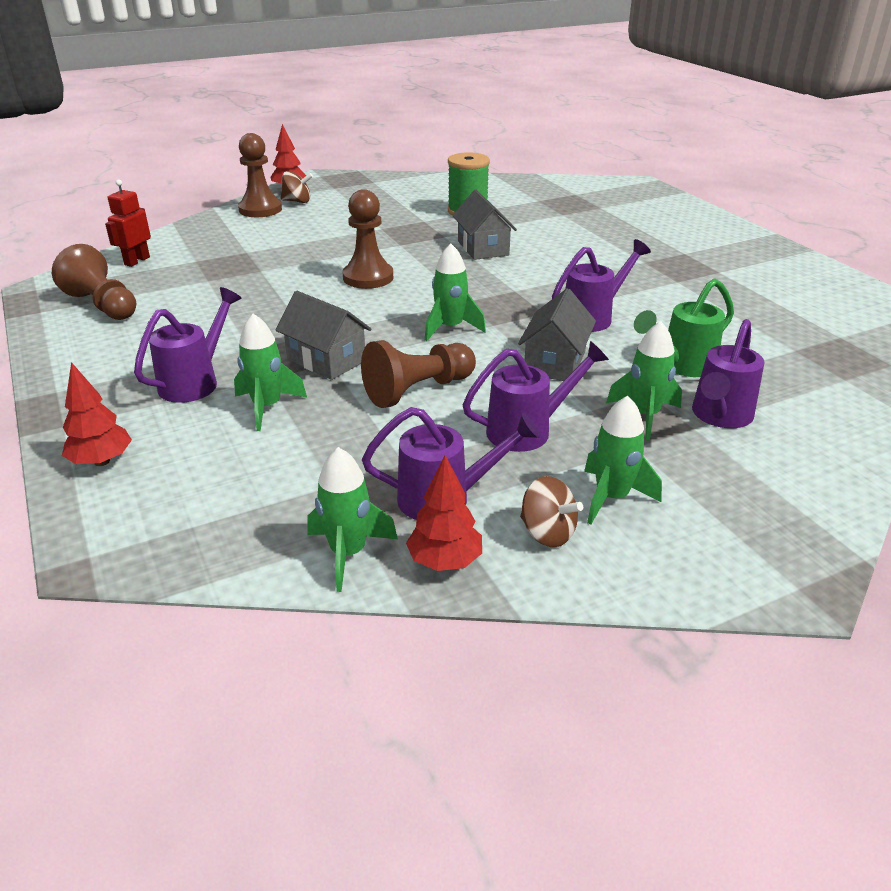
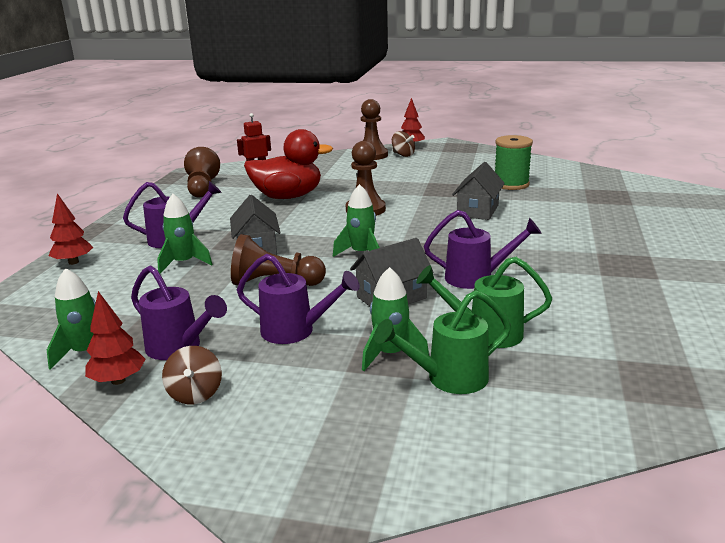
camera: 40 degrees right, 10 degrees down
(247, 286) = (288, 197): none -> red duck
(612, 498) = (270, 393): green rocket -> none
(719, 416) = (448, 379): purple watering can -> green watering can

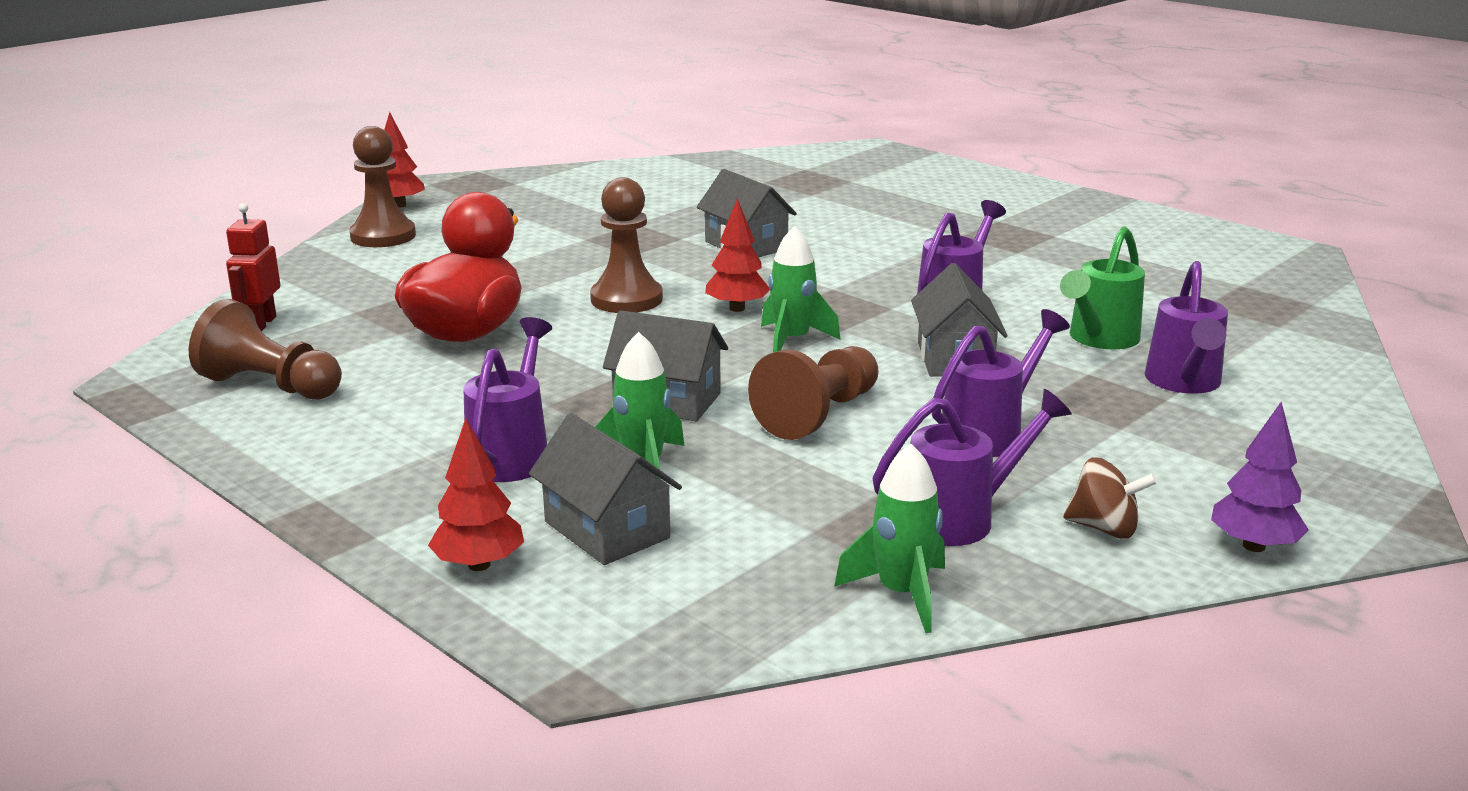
camera: 60 degrees left, 0 degrees up
(116, 274) = (607, 530): none -> grey house
(118, 380) = (1019, 578): red tree -> red tree (737, 308)
(205, 454) = (1254, 546): none -> purple tree
(391, 354) = (1104, 396): green rocket -> none
(403, 155) = (428, 219): brown spinning top -> none
(448, 379) = (1184, 383): green watering can -> purple watering can
(511, 184) = (683, 205): green spool -> none

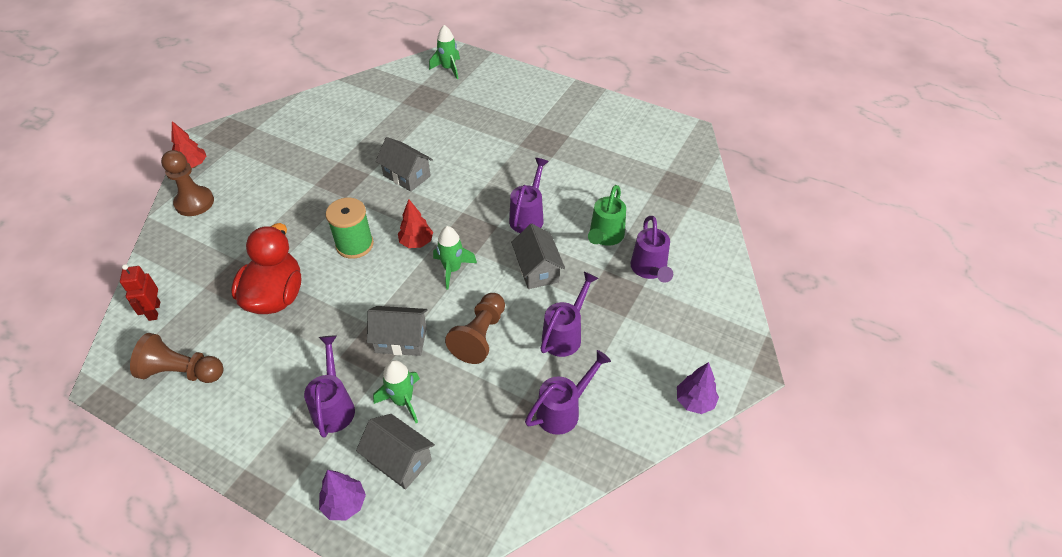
camera: 15 degrees left, 25 degrees up
(479, 565) = (344, 504): red tree -> purple tree
(626, 299) = (354, 245): brown pawn -> green spool
(901, 594) = (547, 477): green rocket -> green rocket (448, 69)
(1104, 528) = (629, 403): brown spinning top -> none

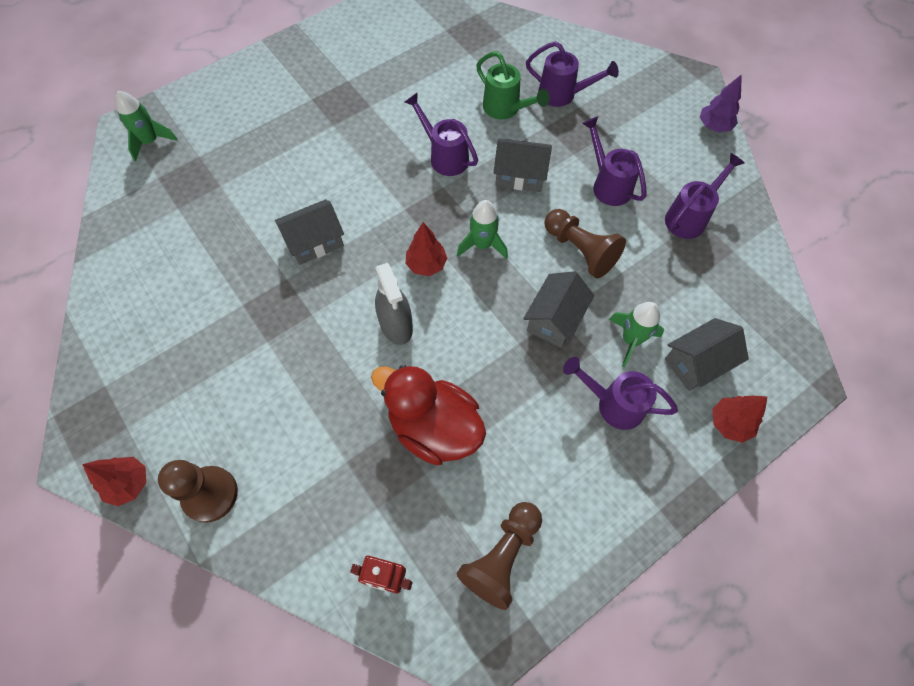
camera: 65 degrees left, 15 degrees up
(344, 504) = (729, 423): purple tree -> red tree
(354, 245) = (396, 325): green spool -> grey spray bottle
(563, 410) = (689, 217): purple watering can -> purple watering can turned 60 degrees clockwise

